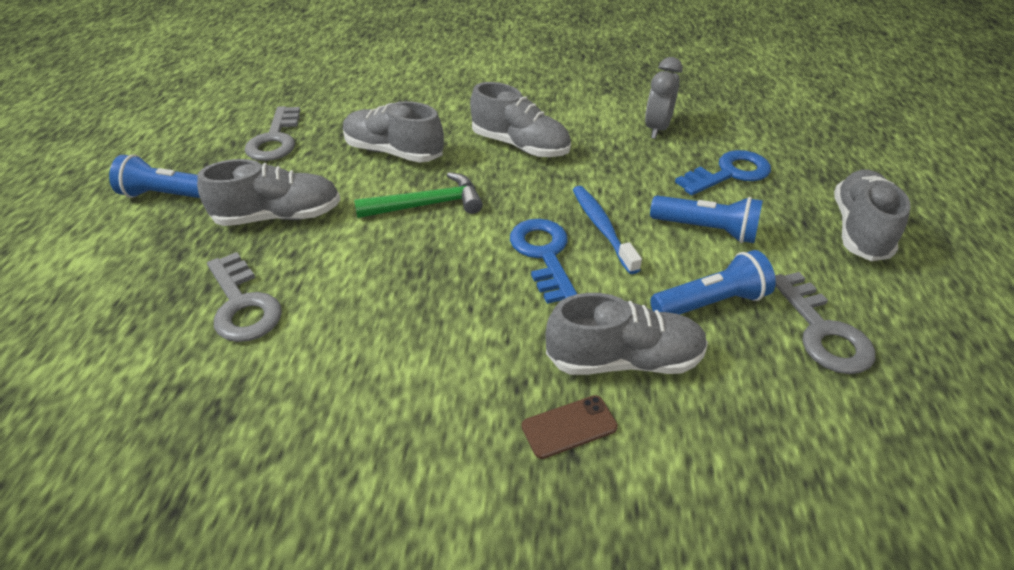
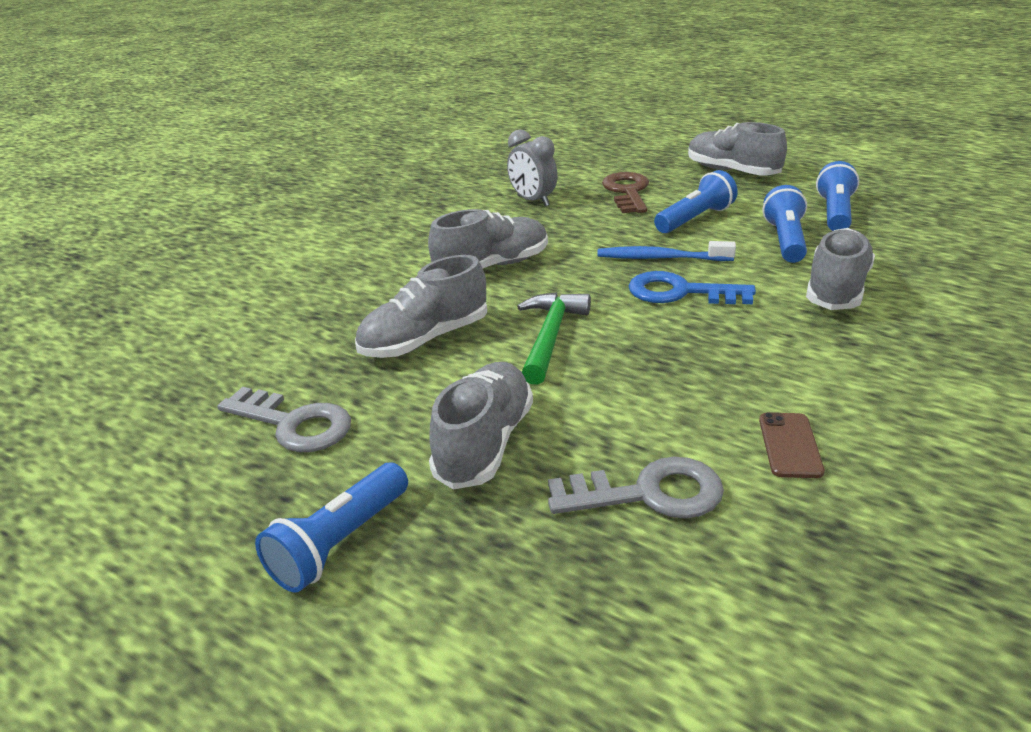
camera: 60 degrees left, 10 degrees down
(569, 427) = (905, 328): brown phone -> brown phone (790, 445)
(729, 173) = (627, 192): blue key -> brown key
(822, 331) = (835, 213): grey key -> blue flashlight

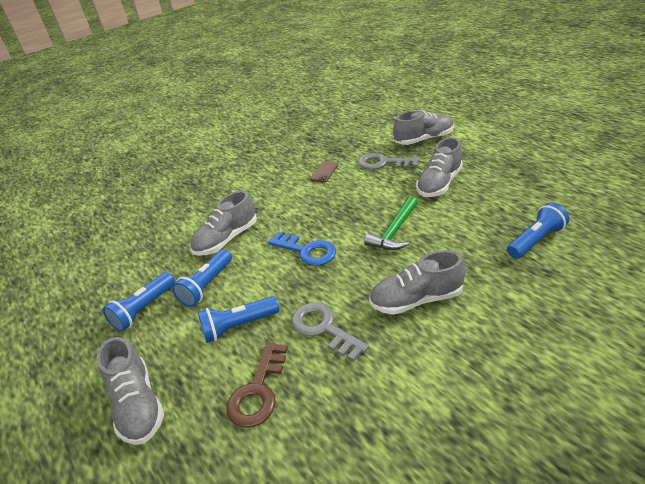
camera: 160 degrees left, 5 degrees up
(294, 424) = (530, 200): grey key -> grey key (323, 328)
(339, 543) = (495, 159): blue flashlight -> blue flashlight (535, 240)
(425, 339) = (467, 240): grey shoe -> grey shoe (424, 139)
(533, 201) = (354, 400): grey clock -> none
(660, 258) = (296, 284): blue toothbrush -> none

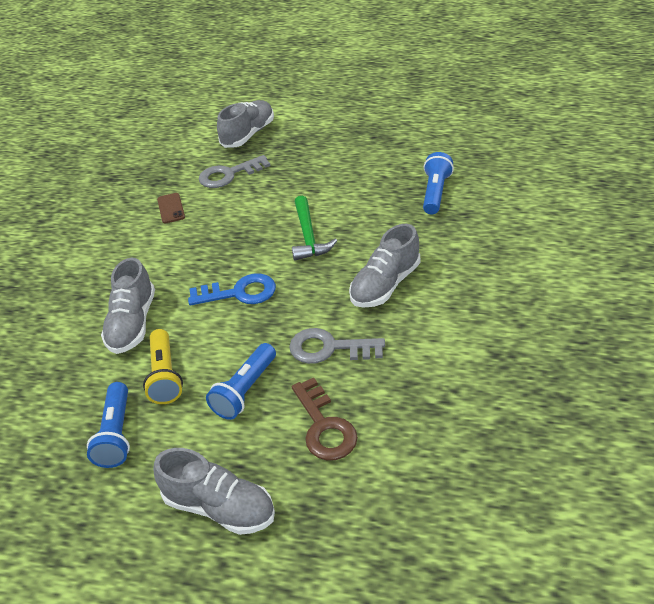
camera: 40 degrees left, 5 degrees up
(206, 285) = (165, 376): blue flashlight -> yellow flashlight
(439, 184) = (307, 174): grey shoe -> none

